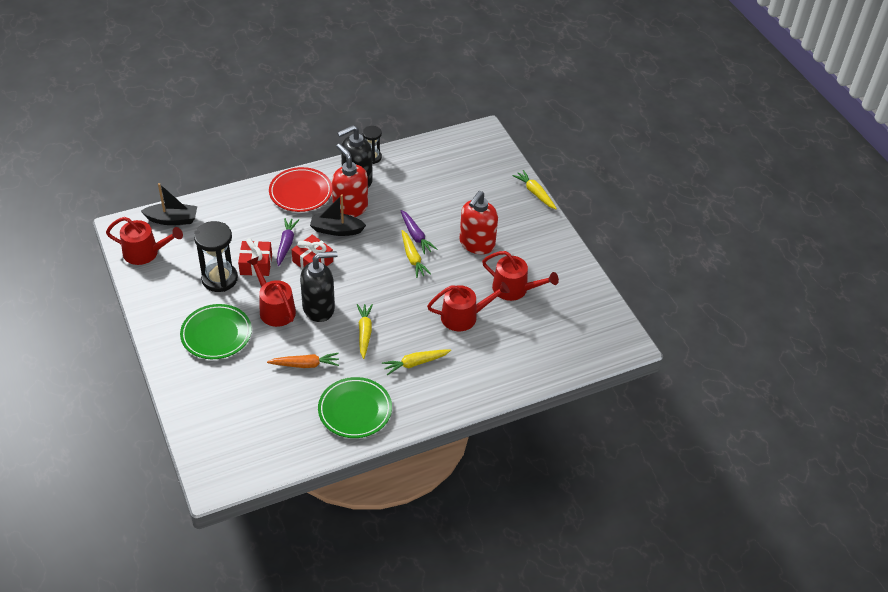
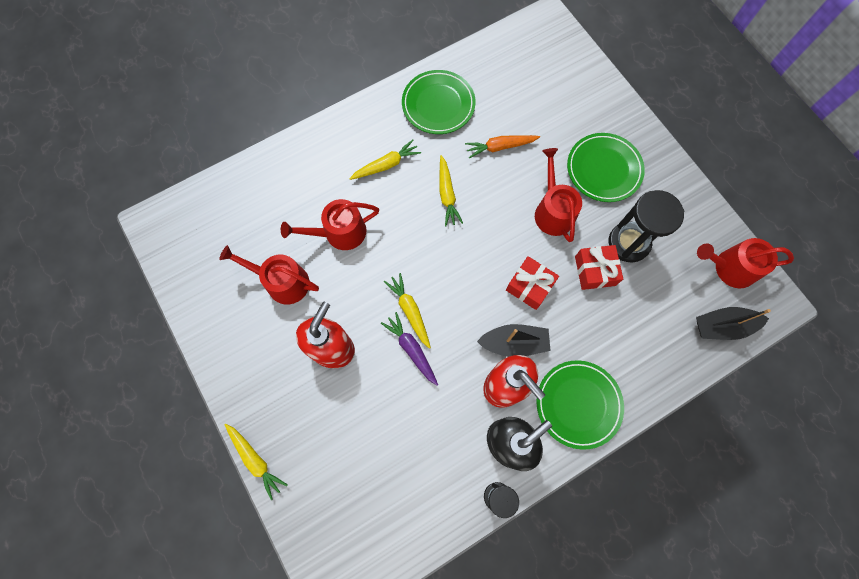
camera: 175 degrees right, 25 degrees up
(275, 309) = (553, 211): red watering can -> red watering can turned 150 degrees counterclockwise
(286, 244) = (569, 308): purple carrot -> none
(300, 192) = (578, 404): red plate -> green plate
(319, 308) = (504, 219): black soap dispenser -> none

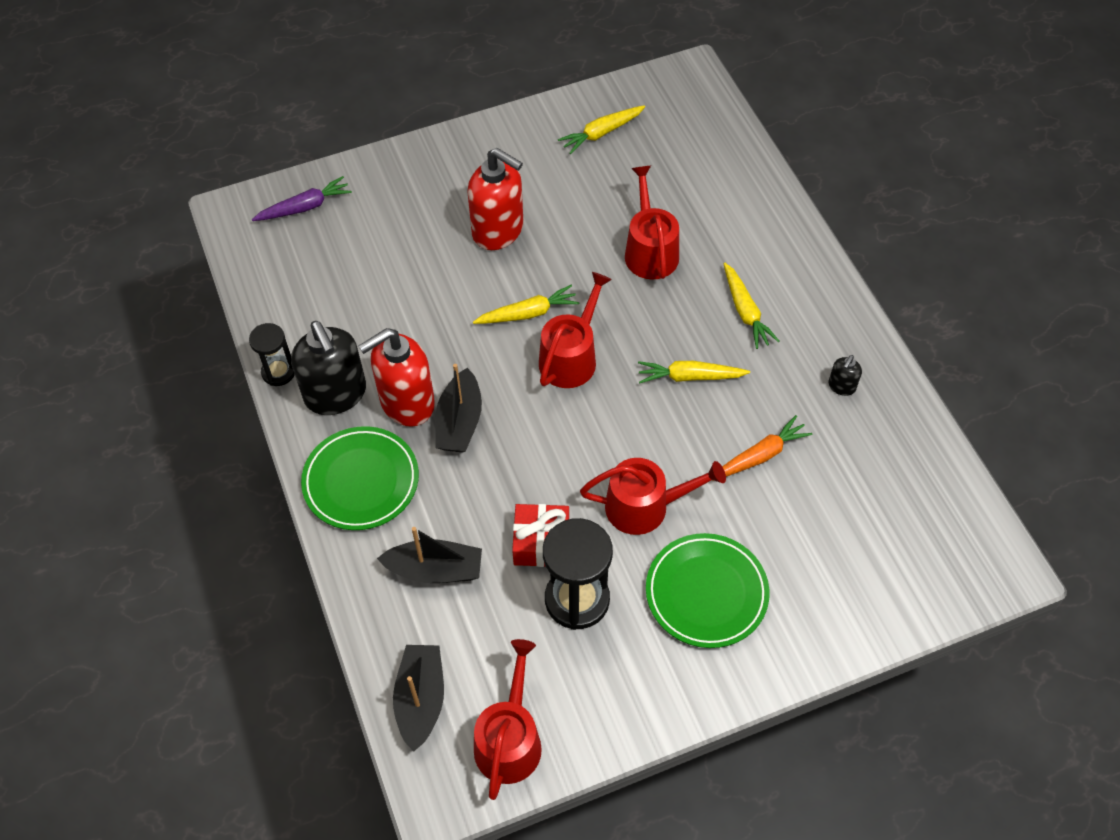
camera: 100 degrees right, 15 degrees down
(255, 460) = (388, 154): yellow carrot -> yellow carrot (601, 133)
(282, 282) = (593, 189): red watering can -> red watering can (571, 357)
(411, 349) = (478, 309): purple carrot -> purple carrot (305, 207)
(438, 104) = (841, 386): green plate -> black soap dispenser
(500, 147) = (760, 455): orange carrot -> orange carrot turned 60 degrees clockwise
(529, 286) = (534, 455): red gift -> none
(632, 336) = (435, 570): none -> black boat

